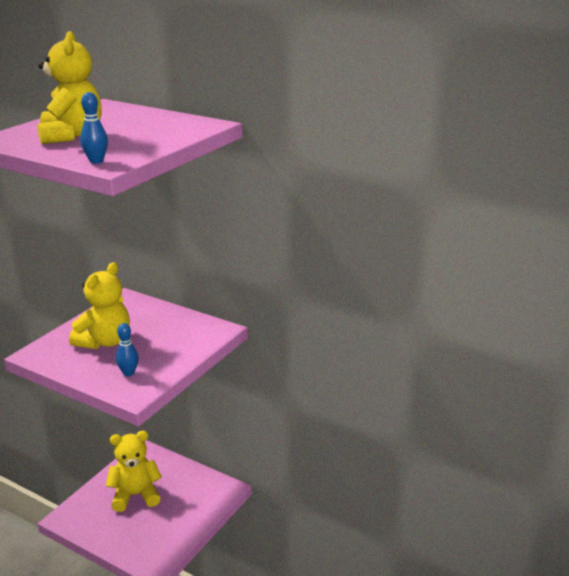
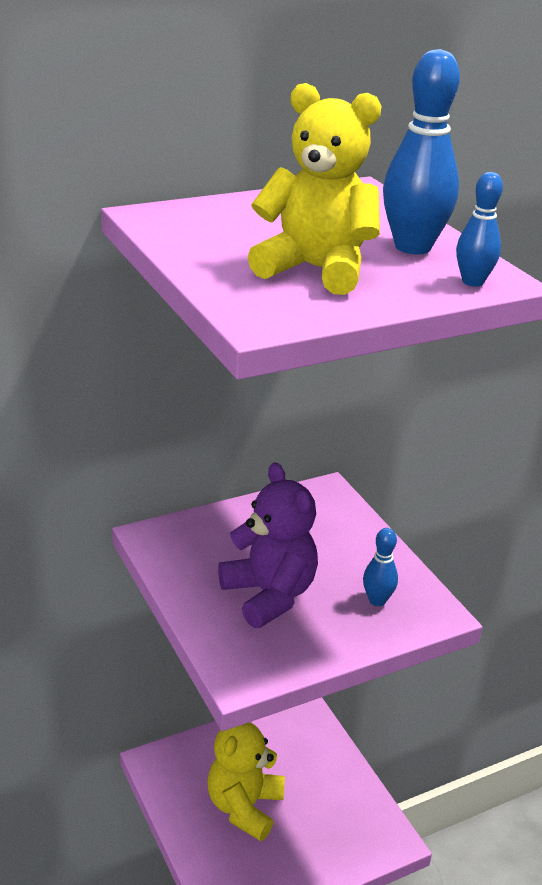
camera: 60 degrees left, 5 degrees up
(105, 342) = (269, 595): yellow teddy bear -> purple teddy bear
(132, 145) = (412, 247): none -> blue bowling pin

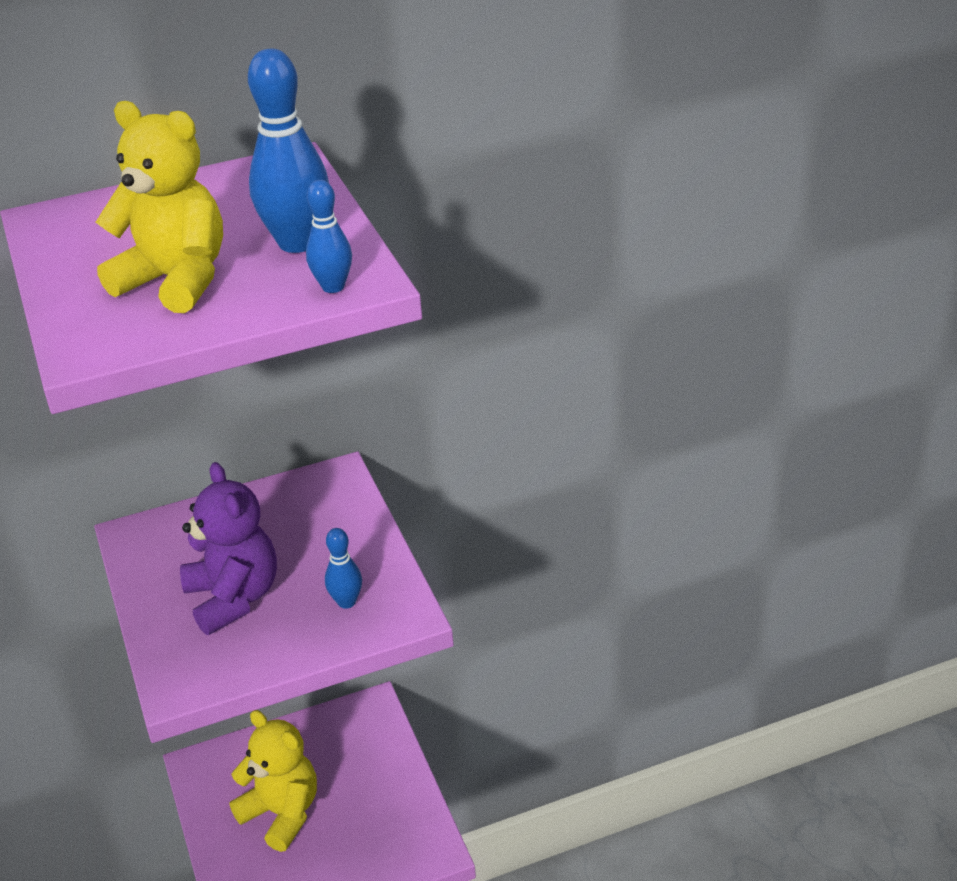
camera: 10 degrees right, 5 degrees up
(244, 806) = (282, 813): yellow teddy bear -> yellow teddy bear turned 105 degrees clockwise

